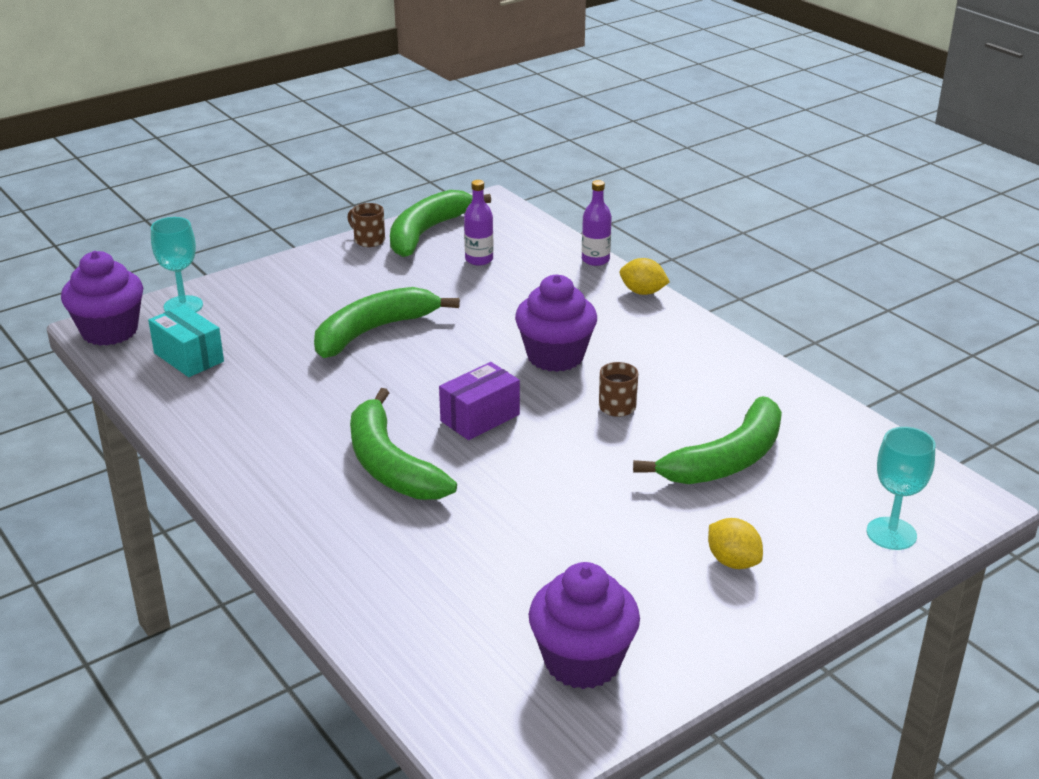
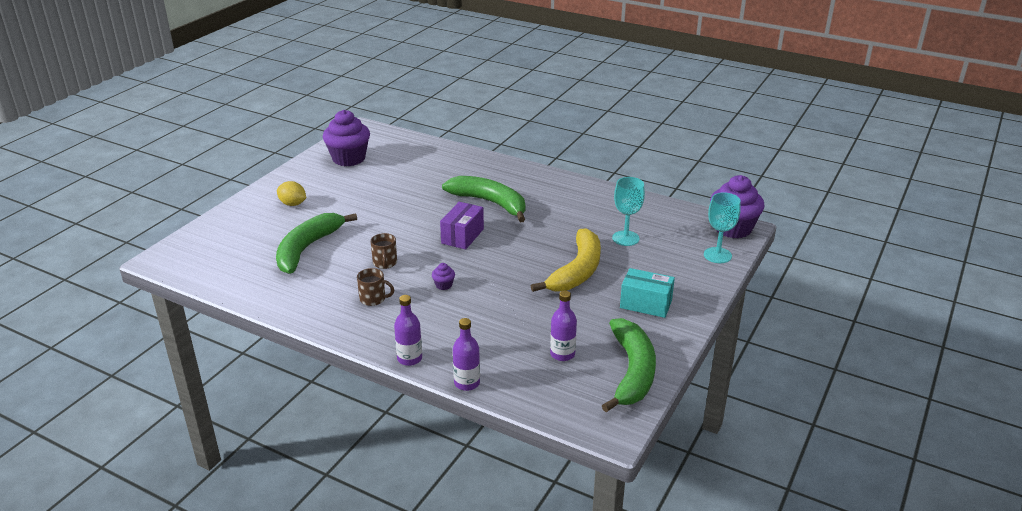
camera: 155 degrees right, 0 degrees up
(188, 357) = (664, 226): turquoise box -> turquoise box (646, 304)
(368, 240) = (668, 348): brown mug -> brown mug (373, 299)
(373, 331) = (577, 271): green banana -> yellow banana
(555, 356) = (443, 285): purple cupcake -> purple cupcake, size x0.41
(642, 292) = (409, 358): yellow lemon -> purple bottle
(891, 533) = (210, 234): turquoise goblet -> turquoise goblet (625, 238)

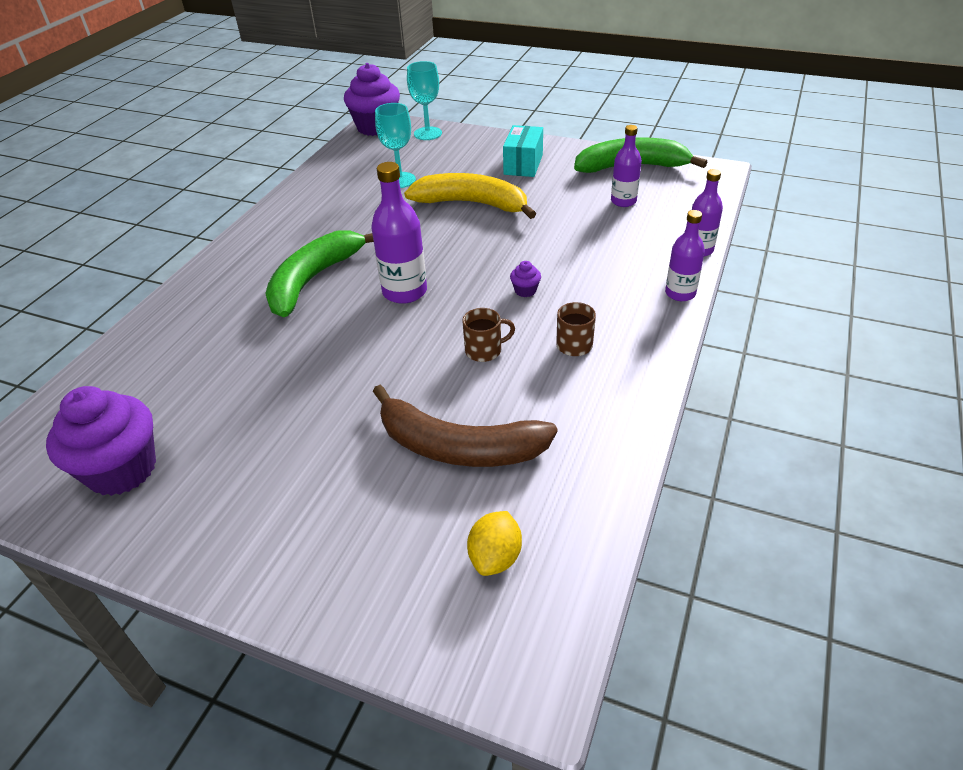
camera: 95 degrees left, 10 degrees up
(293, 204) = (302, 510): yellow lemon -> yellow lemon (495, 557)
(307, 248) = (458, 447): green banana -> brown banana
(462, 236) = (404, 292): purple box -> purple bottle

